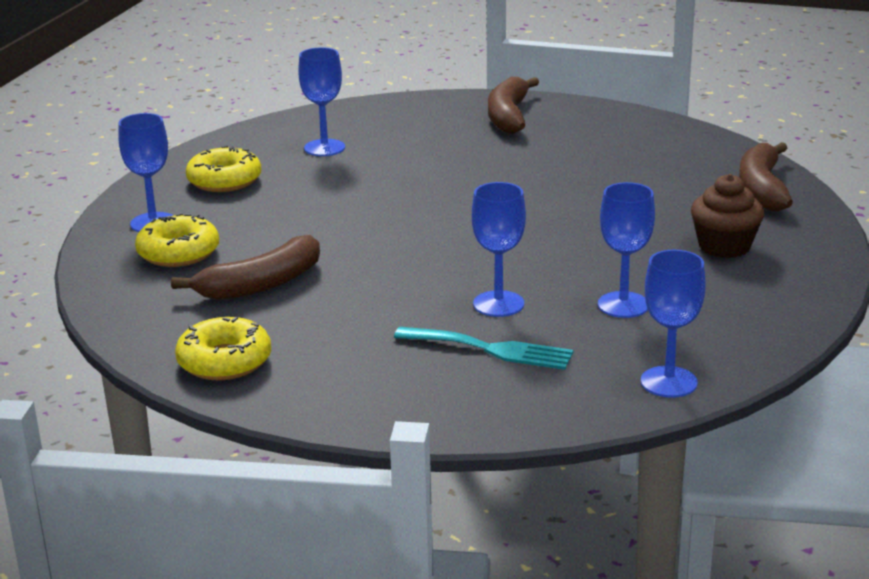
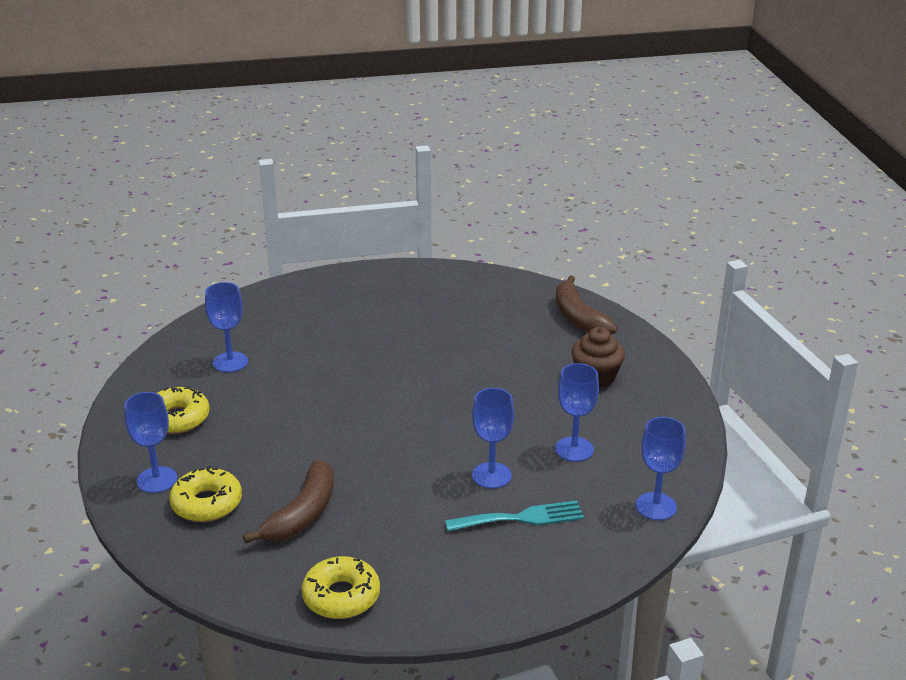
camera: 30 degrees left, 5 degrees up
(508, 116) = (347, 293): brown banana -> none

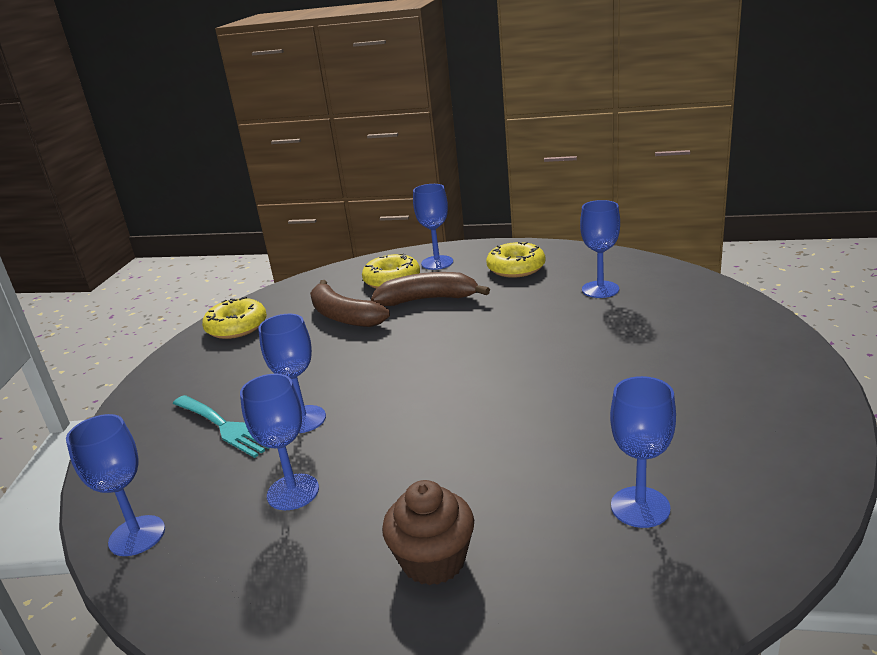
camera: 115 degrees right, 5 degrees down
(515, 319) = (640, 507): none -> blue goblet
(521, 518) = (225, 427): turquoise fork -> turquoise fork turned 60 degrees counterclockwise
(578, 317) = (627, 592): brown banana -> brown banana (428, 299)

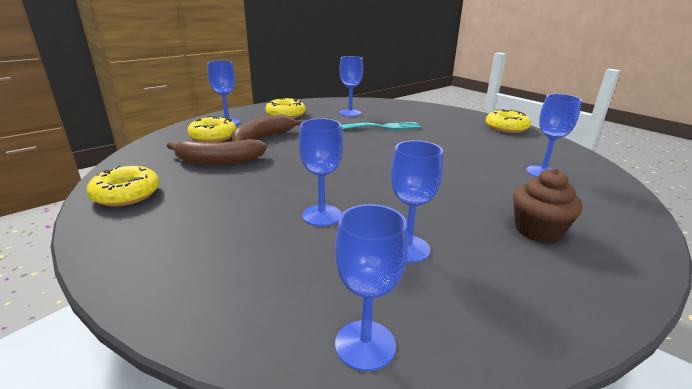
camera: 55 degrees left, 0 degrees up
(225, 427) = (270, 246): turquoise fork -> turquoise fork (383, 127)
(796, 408) = (506, 128): none -> yellow donut

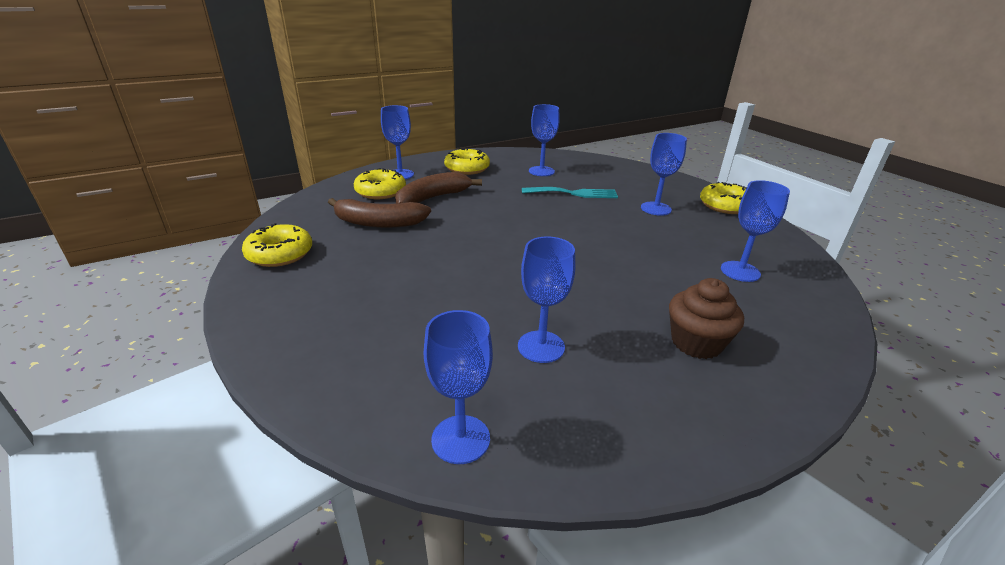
camera: 10 degrees right, 5 degrees up
(321, 215) = (465, 298): blue goblet -> blue goblet (656, 208)

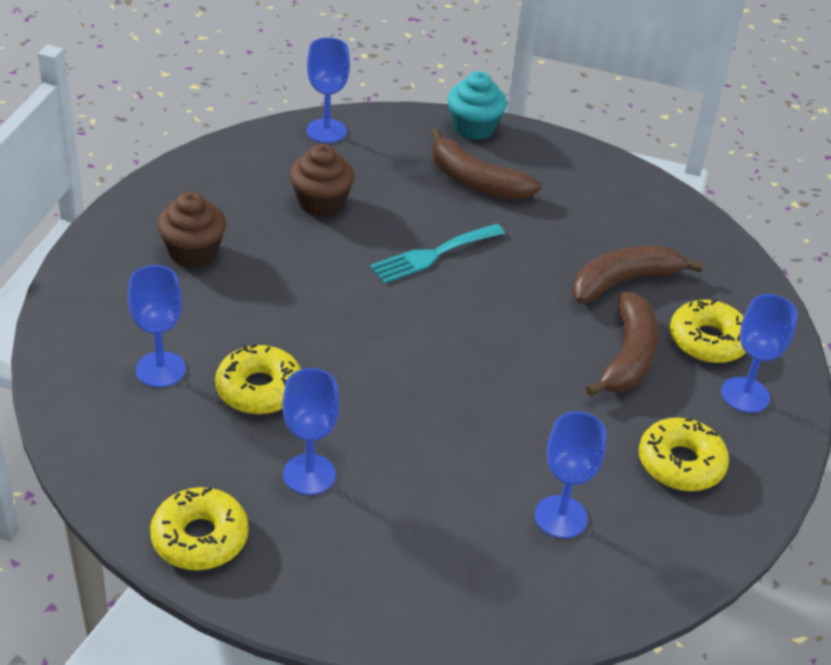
camera: 145 degrees right, 10 degrees up
(280, 254) = (645, 204): yellow donut -> yellow donut (259, 389)
(293, 371) = (473, 128): none -> turquoise cupcake
(375, 315) = (476, 181): none -> brown banana
(541, 347) = (321, 203): blue goblet -> brown cupcake
(574, 193) = (455, 463): turquoise fork -> turquoise fork (433, 255)

